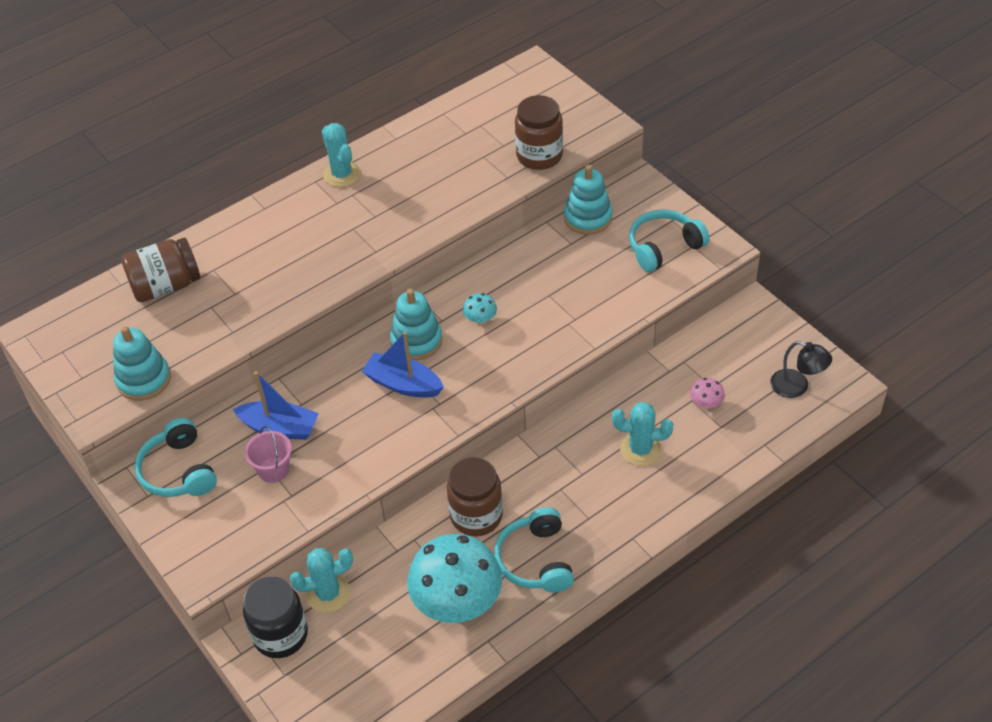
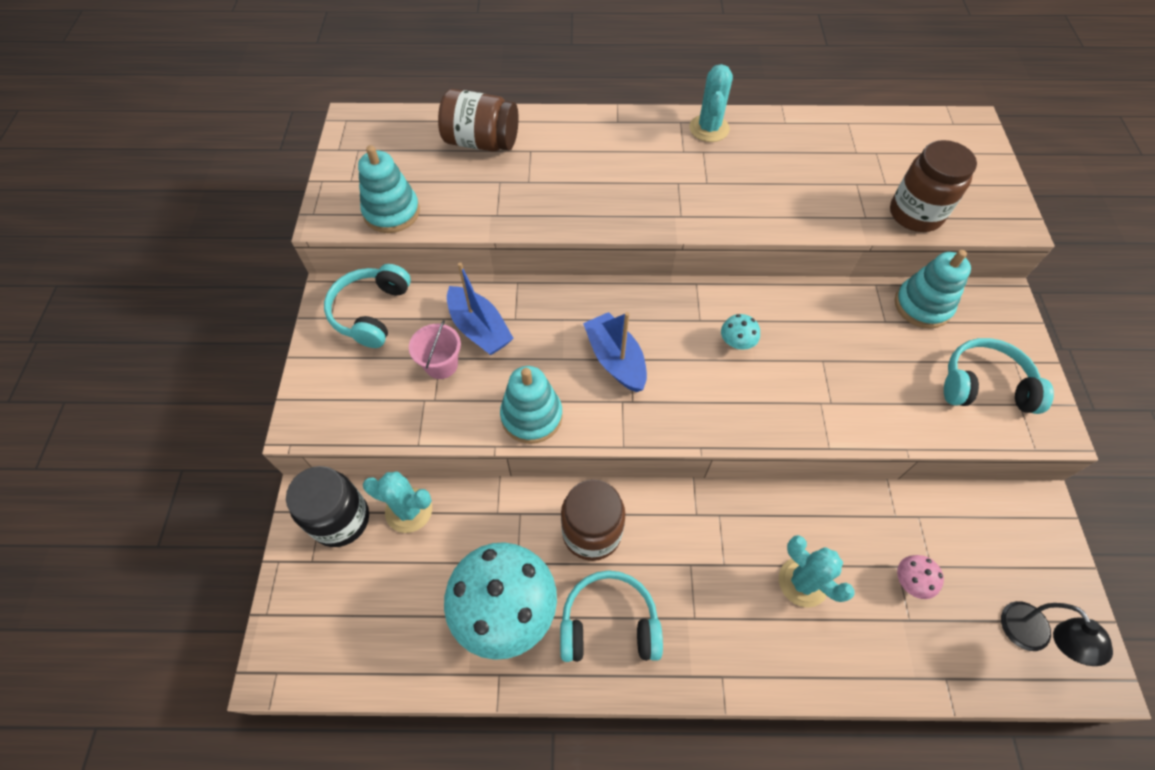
camera: 35 degrees right, 10 degrees up
(416, 341) = (661, 325): turquoise stacking toy -> turquoise stacking toy (531, 416)
(535, 560) = (609, 623): turquoise headphones -> turquoise headphones turned 60 degrees clockwise

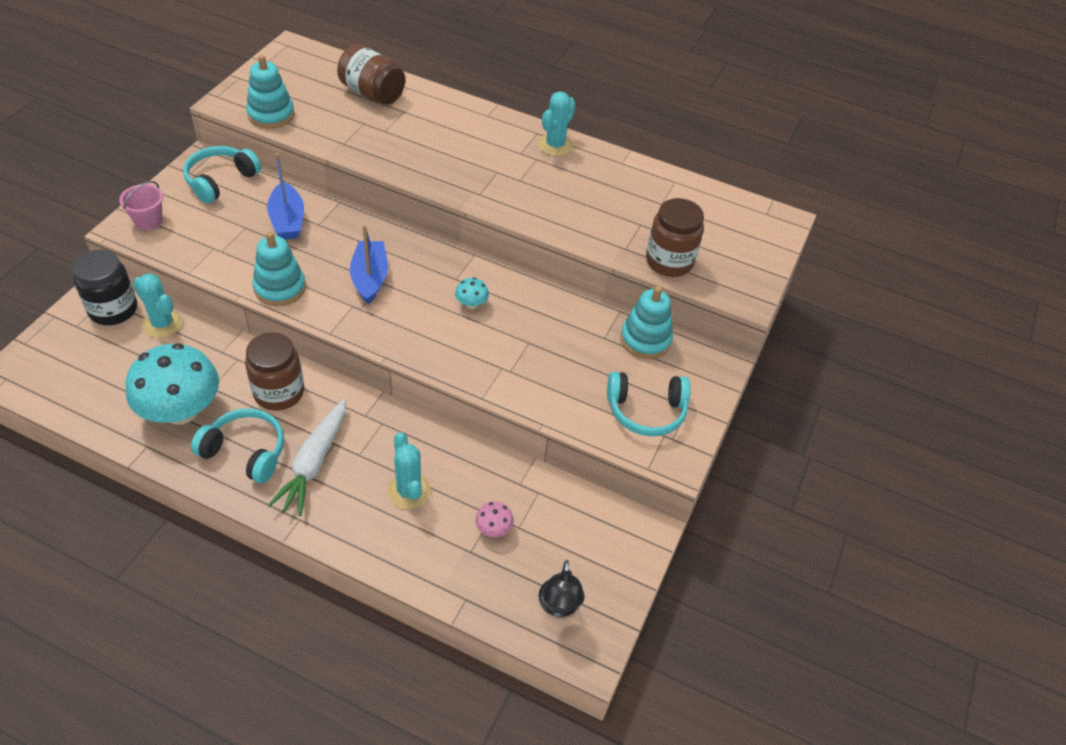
camera: 20 degrees right, 10 degrees down
(441, 364) = (243, 231): pink bucket -> pink bucket (148, 220)
(688, 599) = (314, 463): none -> white carrot
(984, 385) = (646, 411): turquoise headphones -> turquoise headphones turned 150 degrees clockwise

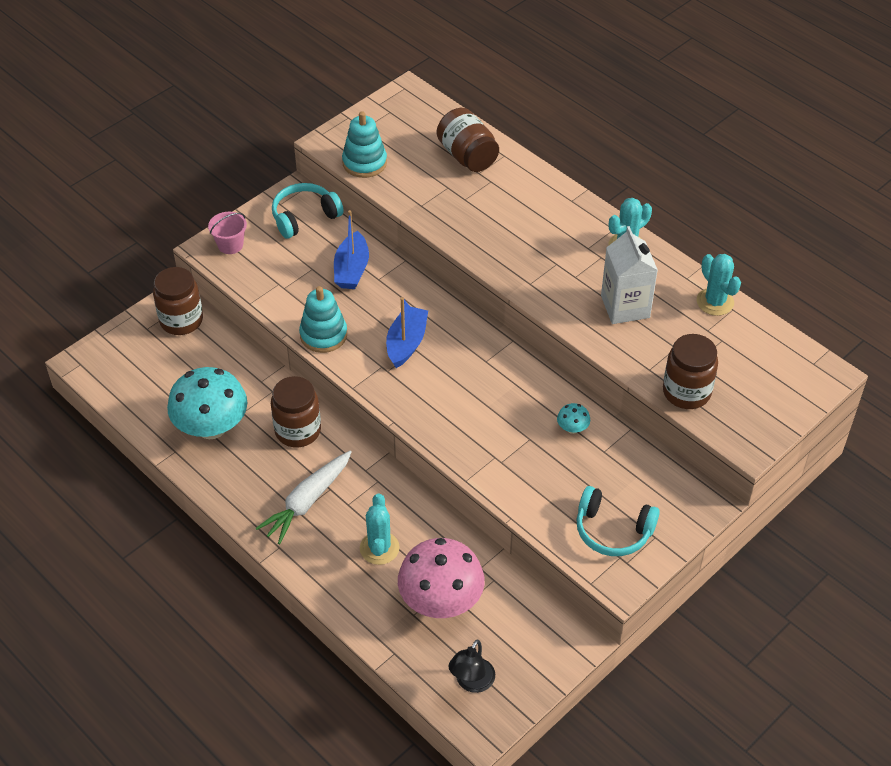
camera: 25 degrees right, 0 degrees up
(113, 309) = (181, 320): black jar -> brown jar
(162, 324) = (219, 343): turquoise cactus -> turquoise cactus (715, 302)
(245, 451) = (253, 477): turquoise headphones -> none
(471, 304) = (490, 389): turquoise mushroom -> turquoise mushroom (572, 428)
(493, 529) = (441, 601): pink mushroom -> pink mushroom, size x2.45
(578, 197) = (625, 307): none -> white carton
(645, 340) = (643, 463): turquoise stacking toy -> none

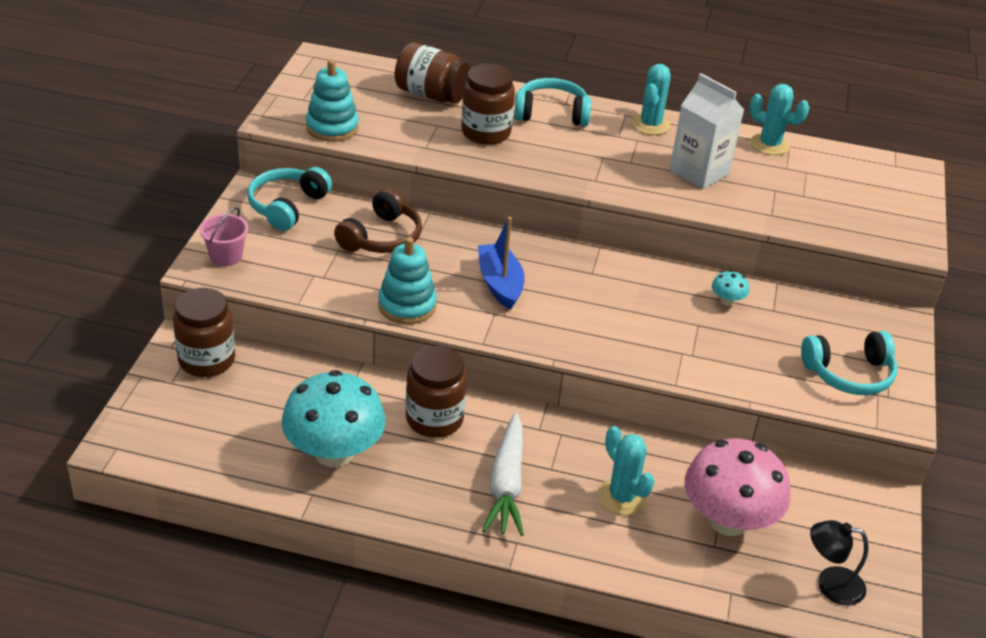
camera: 35 degrees left, 10 degrees down
(351, 269) = (382, 237): blue boat -> brown headphones
(471, 682) = (830, 584): black lamp -> black lamp turned 105 degrees clockwise
(551, 206) = (551, 113): none -> turquoise headphones
(686, 392) = (821, 222): brown jar -> brown jar (486, 132)

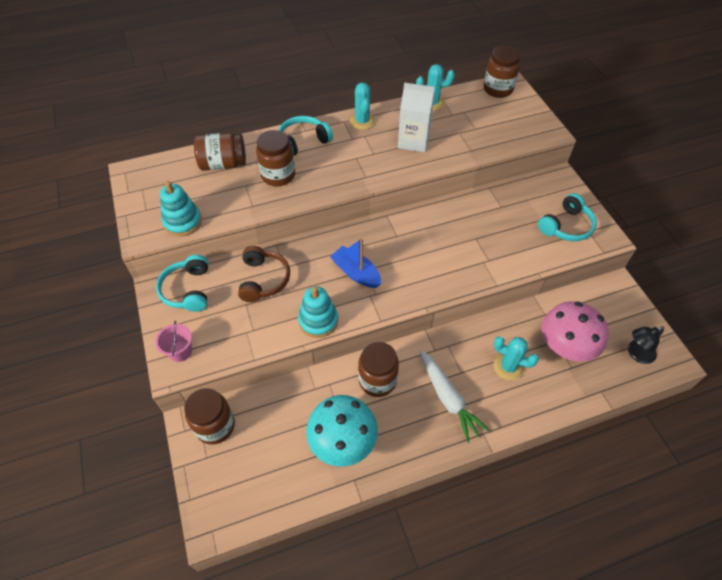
camera: 30 degrees left, 15 degrees up
(727, 301) = (476, 214): turquoise mushroom -> none
(886, 168) = (498, 89): none -> brown jar

